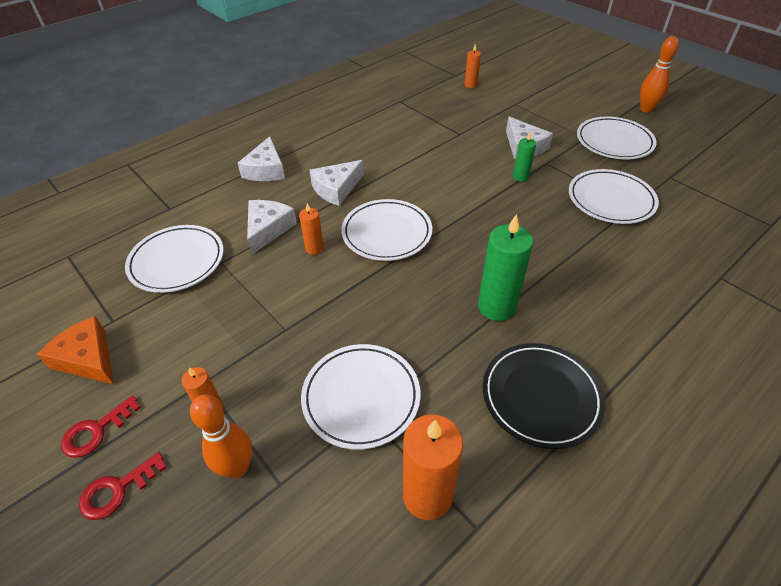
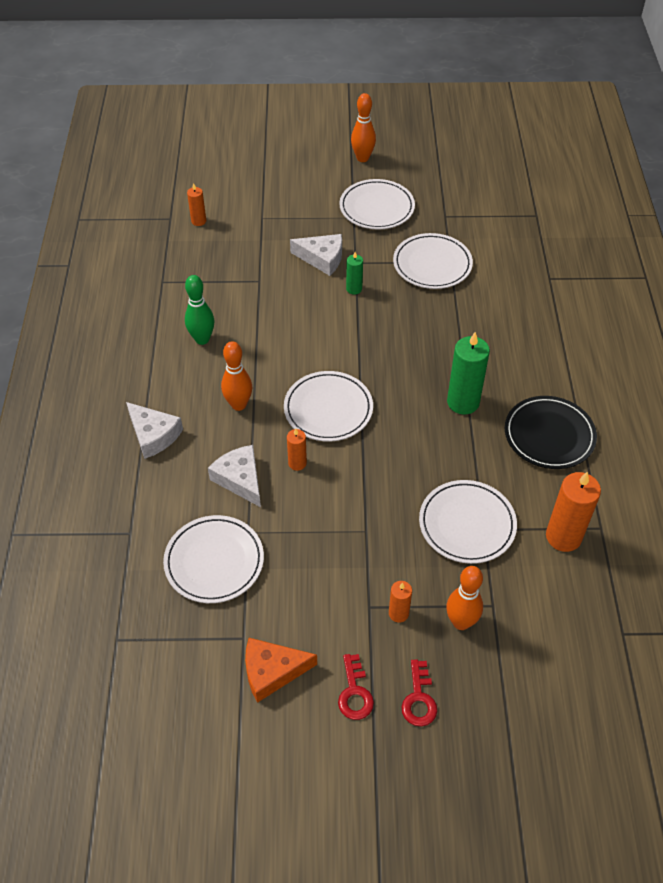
camera: 50 degrees left, 5 degrees up
(336, 189) = (238, 404): white cheese -> orange bowling pin
(374, 141) = (202, 339): none -> green bowling pin

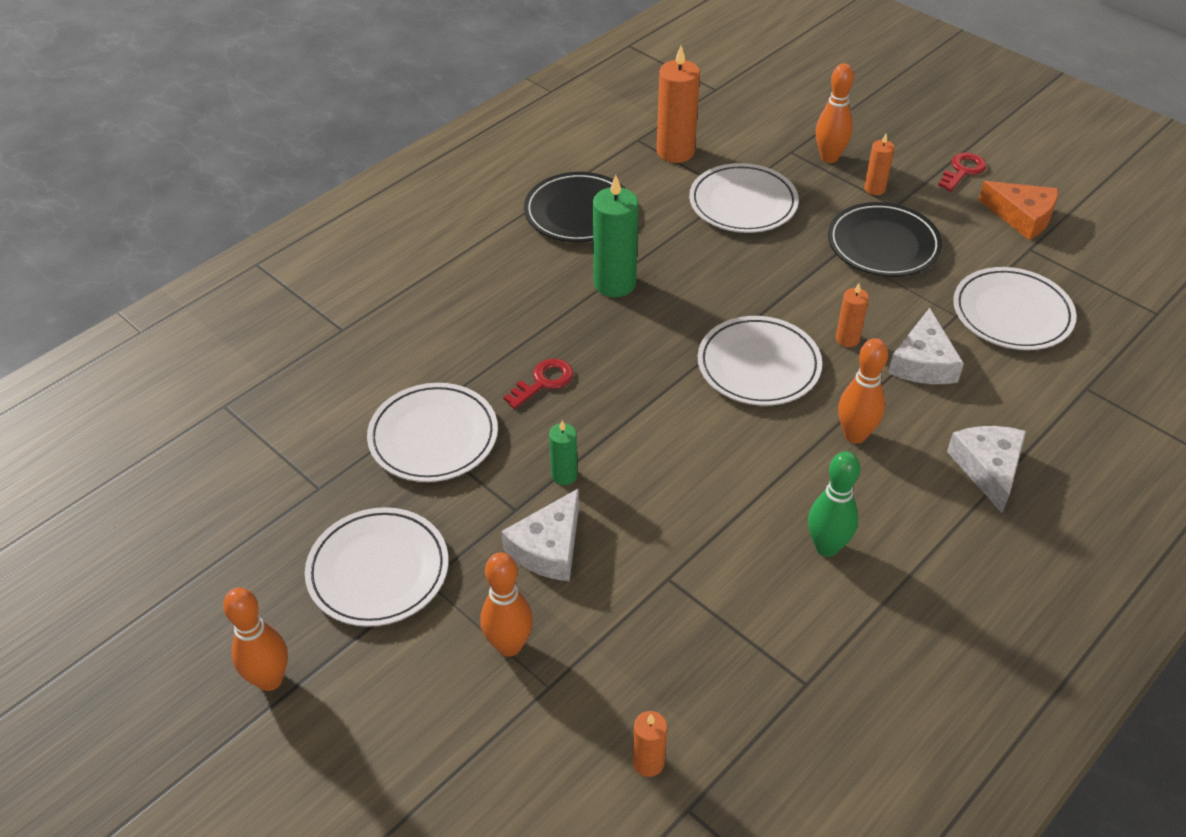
camera: 135 degrees left, 5 degrees down
(293, 219) = (509, 645): none -> orange bowling pin
(322, 258) = (549, 547): white cheese -> white cheese turned 120 degrees counterclockwise
(344, 559) = (883, 244): none -> black plate
(419, 699) = (915, 142): red key -> red key (544, 382)

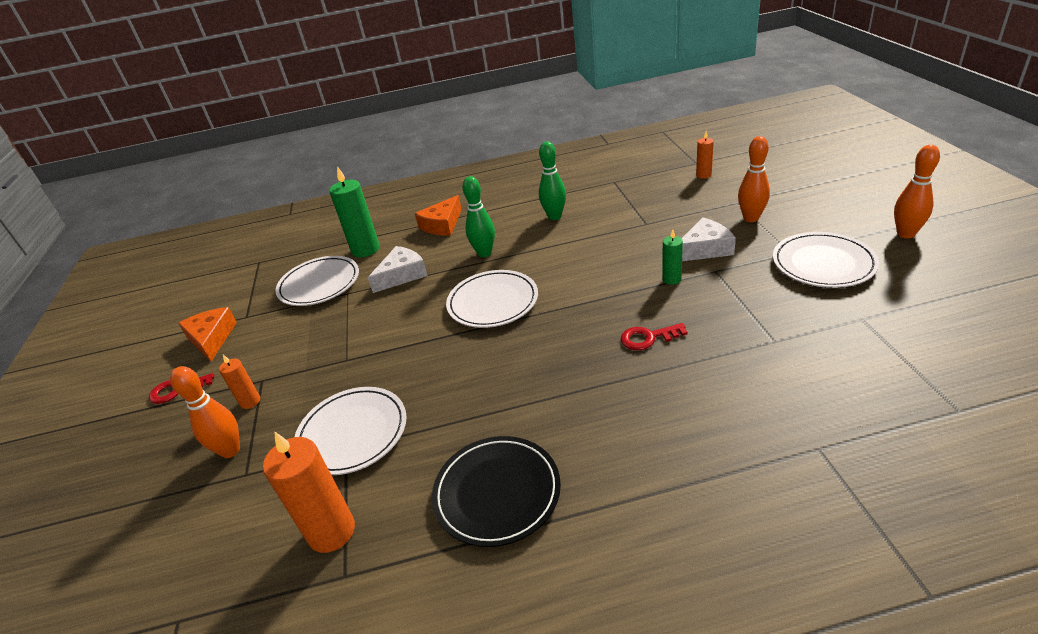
camera: 140 degrees left, 10 degrees down
(433, 437) = (756, 326): white plate -> none
(614, 283) = (531, 397): green candle -> green candle (365, 249)
(847, 339) = (423, 300): orange candle -> none
(855, 435) = (484, 253): orange bowling pin -> green bowling pin
(883, 244) = (314, 353): black plate -> none
(988, 468) = (442, 225): white cheese -> orange cheese

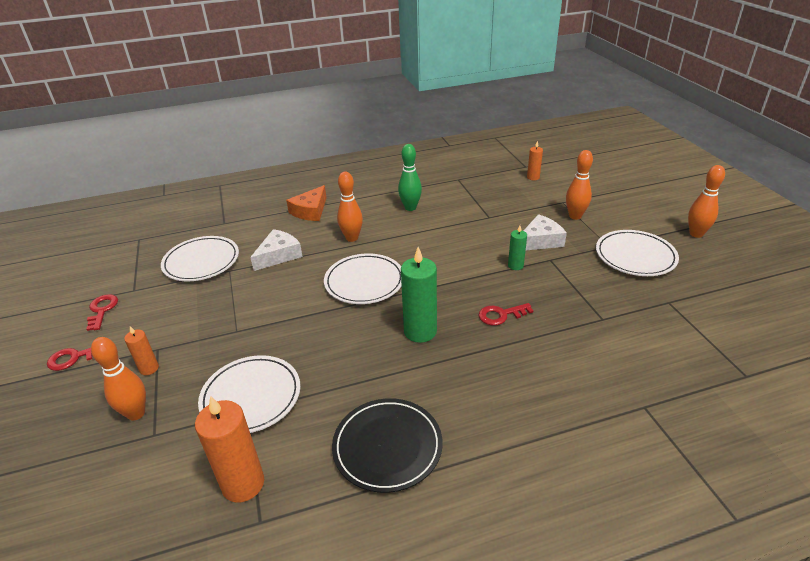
camera: 10 degrees left, 0 degrees up
(211, 339) = (102, 310): orange cheese -> red key
(365, 249) = (241, 231): green candle -> green candle (420, 331)
(484, 253) = (352, 238): green bowling pin -> orange bowling pin

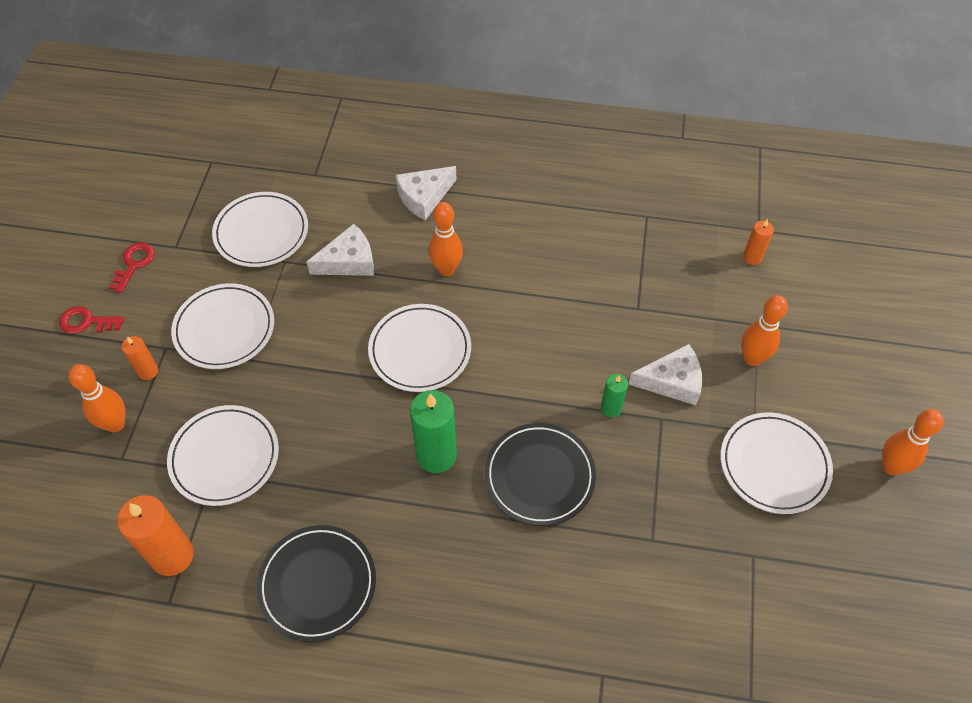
camera: 25 degrees right, 20 degrees up
(203, 321) = (224, 329): none -> white plate
(310, 211) = (424, 197): orange cheese -> white cheese
(410, 208) = (549, 245): green bowling pin -> none
(501, 315) = (539, 476): red key -> black plate

